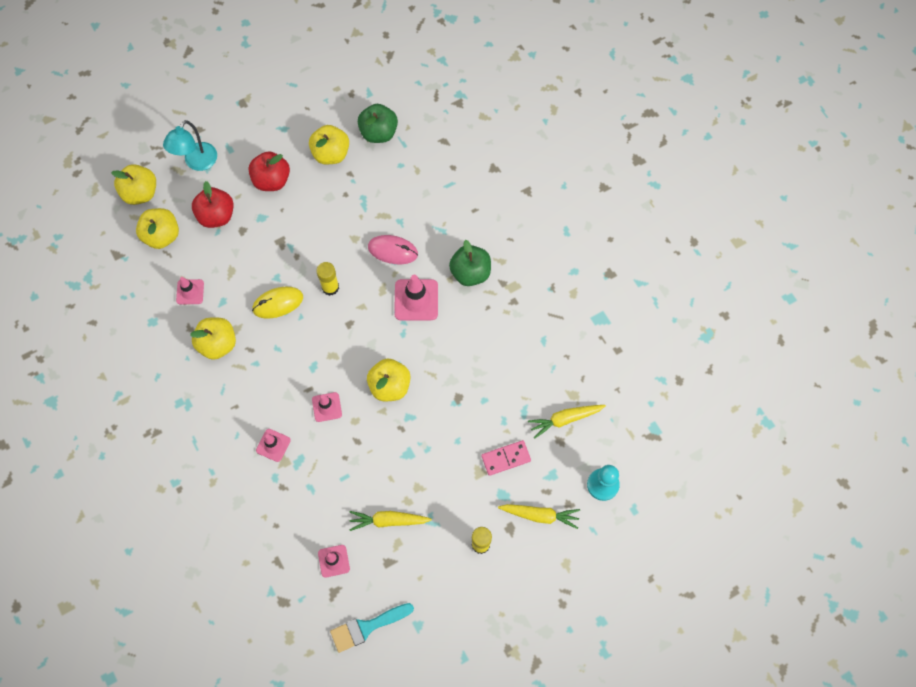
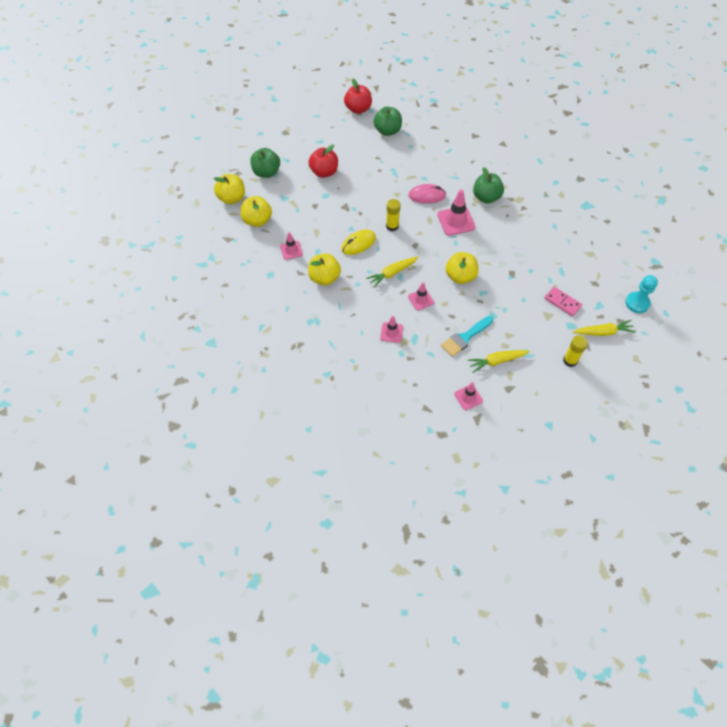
camera: 15 degrees left, 10 degrees down
(197, 162) = (266, 172): turquoise lamp -> green apple
(216, 215) = (293, 200): red apple -> red apple (358, 109)
(331, 153) = (359, 149): yellow apple -> none
(367, 627) = (512, 435): turquoise brush -> turquoise brush (465, 337)
(506, 458) = (562, 302): pink domino -> pink domino turned 75 degrees clockwise
(564, 419) = (591, 269): yellow carrot -> yellow carrot (392, 273)

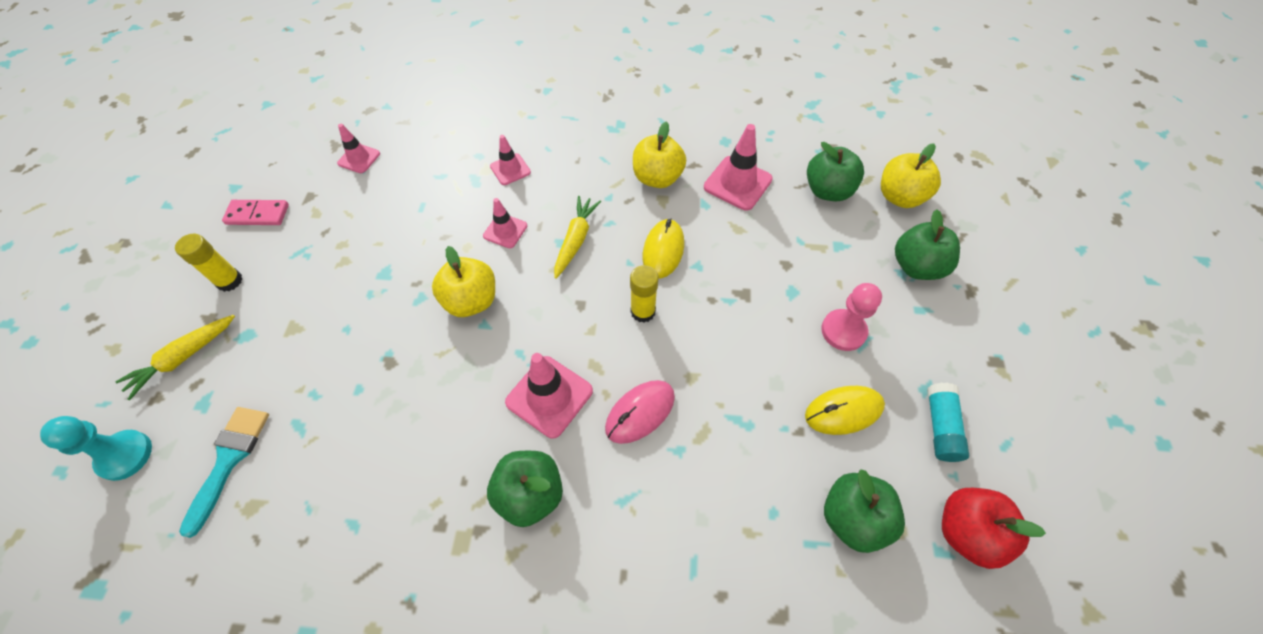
camera: 140 degrees right, 0 degrees up
(257, 220) = (827, 191): yellow apple -> green apple
(291, 250) = (737, 183): pink traffic cone -> pink traffic cone, size x1.64
(324, 172) = (843, 331): red apple -> pink pawn
(330, 131) = (940, 427): none -> turquoise glue stick
(356, 153) = (843, 411): none -> yellow mouse
(465, 337) = (406, 220): turquoise brush -> turquoise brush (229, 460)
(496, 361) = (343, 217): yellow carrot -> none
(562, 302) = (275, 366): pink domino -> pink domino (257, 214)

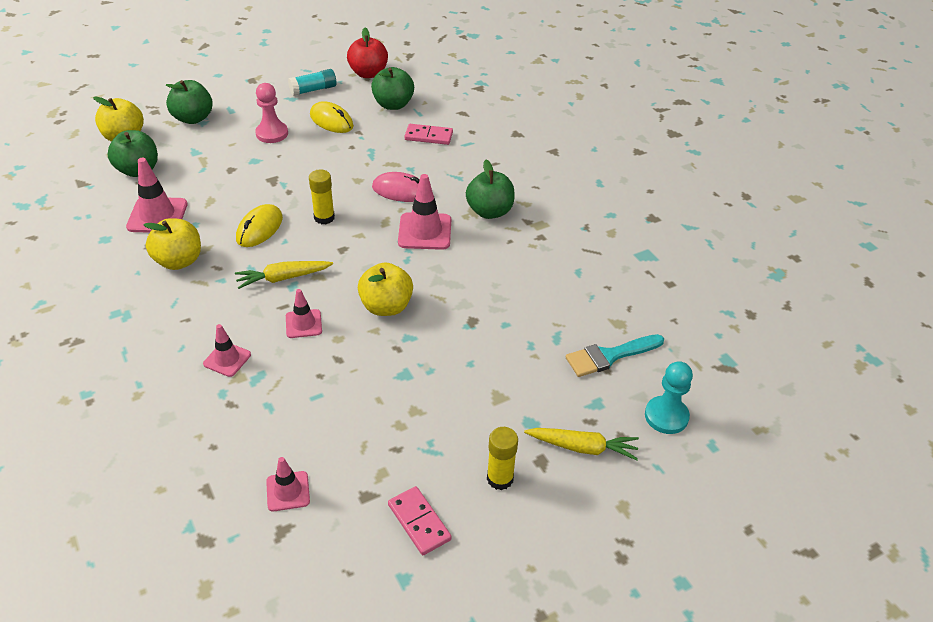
camera: 125 degrees left, 15 degrees down
(663, 250) = (259, 229): yellow mouse -> yellow mouse turned 45 degrees counterclockwise
(741, 520) = (428, 136): none -> pink domino

